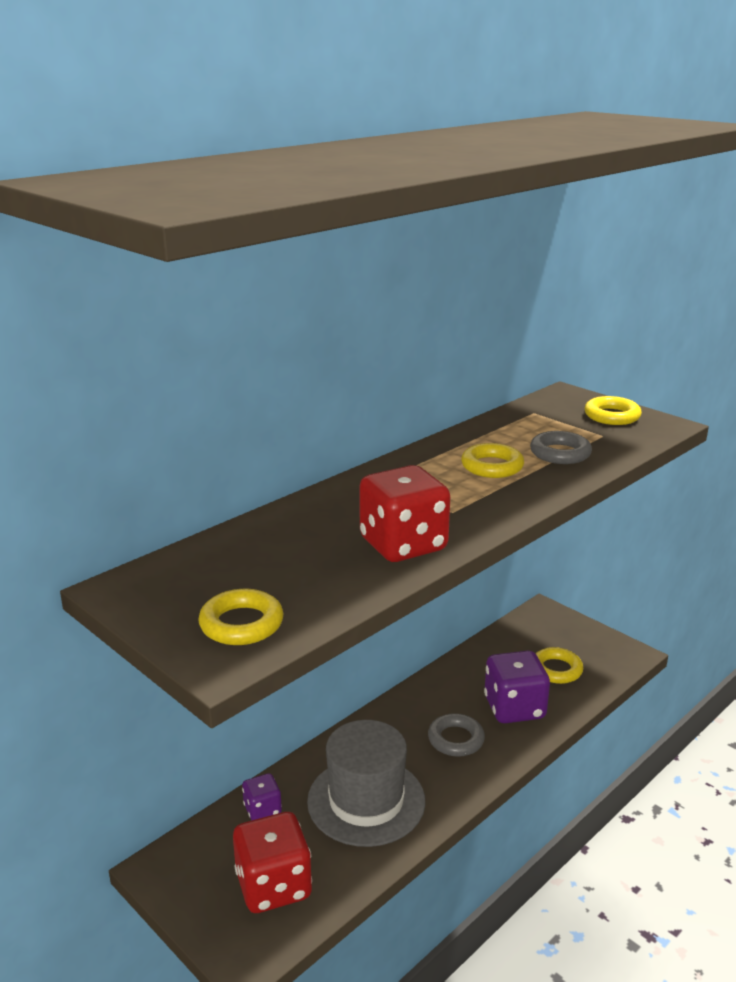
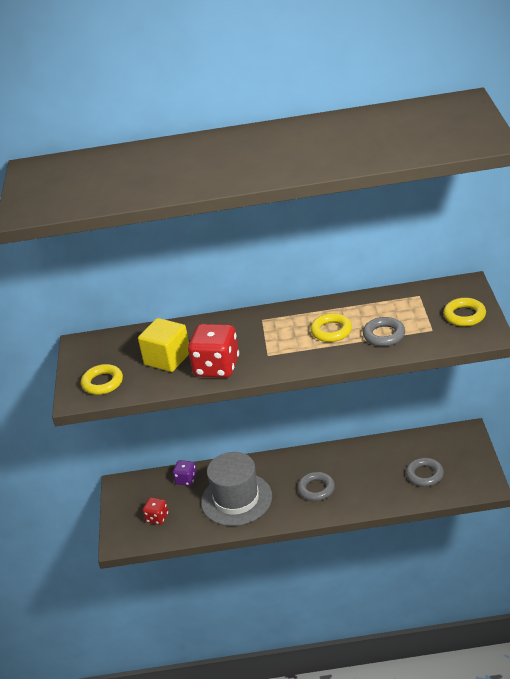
camera: 45 degrees right, 10 degrees up
(273, 886) = (157, 518): red dice -> red dice, size x0.54
(309, 559) = (167, 358): none -> yellow cube
(514, 708) = (370, 487): purple dice -> none
(556, 669) = (424, 475): yellow ring -> grey ring

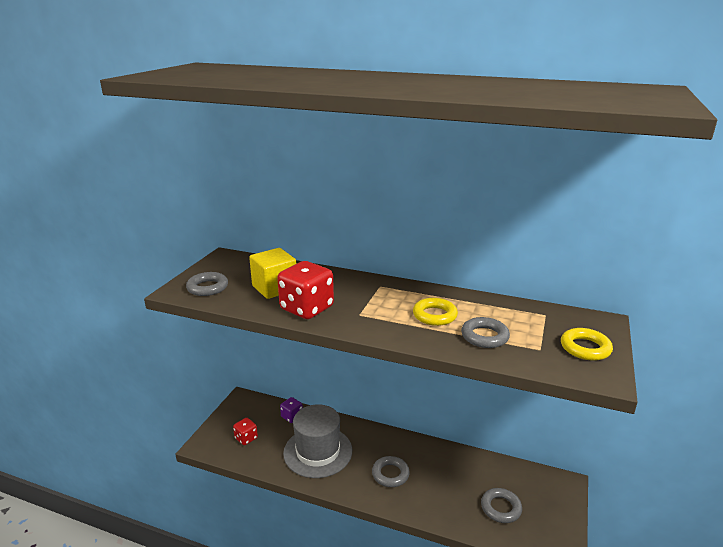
camera: 20 degrees right, 10 degrees down
(102, 383) = (207, 287): yellow ring -> grey ring

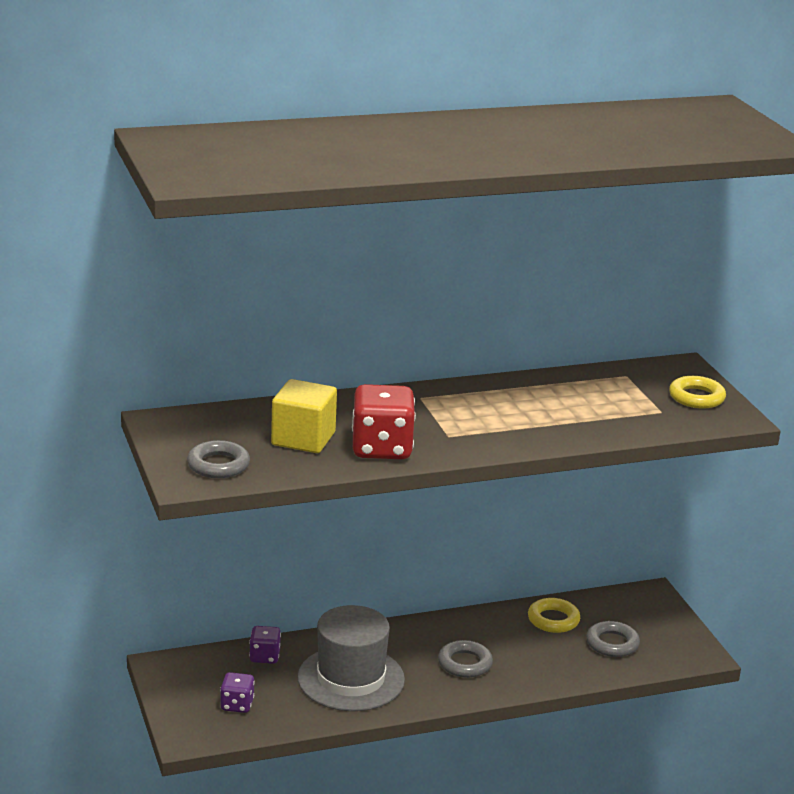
camera: 40 degrees left, 0 degrees up
(246, 438) = (237, 705): red dice -> purple dice
(434, 315) = (525, 411): yellow ring -> yellow ring (553, 620)
(484, 336) = (599, 416): grey ring -> none

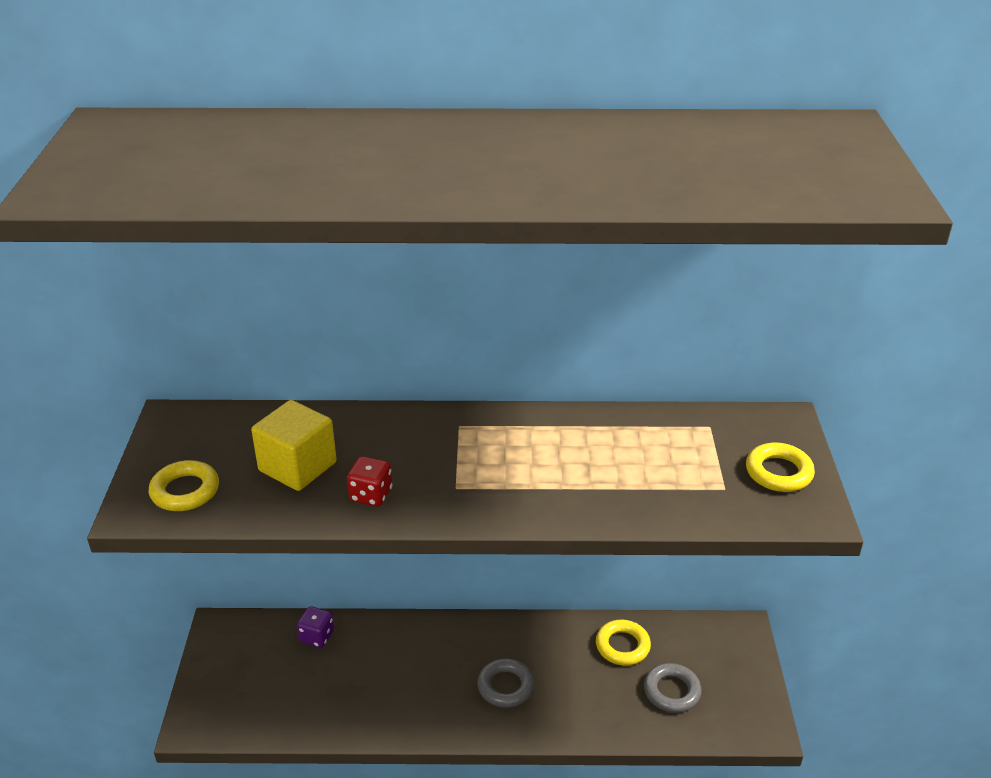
camera: 20 degrees right, 10 degrees up
(218, 465) = (185, 491): grey ring -> yellow ring
(237, 705) = (260, 693): purple dice -> none
(351, 679) = (384, 682): grey hat -> none
(381, 449) = (371, 495): red dice -> red dice, size x0.54

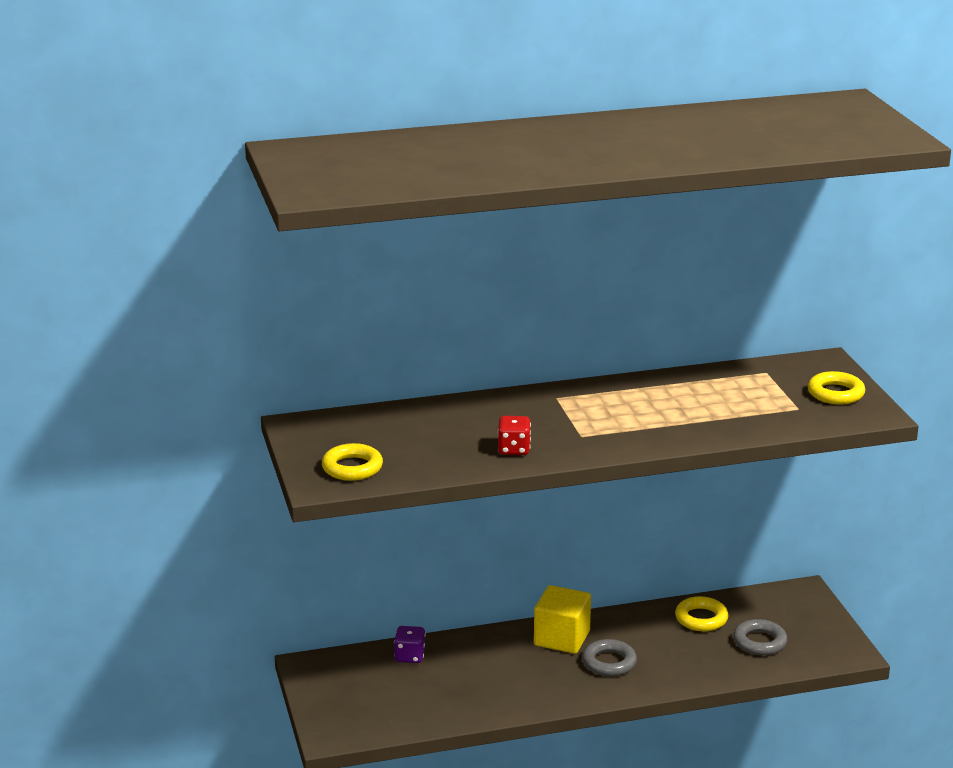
camera: 15 degrees left, 10 degrees down
(297, 467) = (437, 440): yellow cube -> yellow cube (562, 638)

